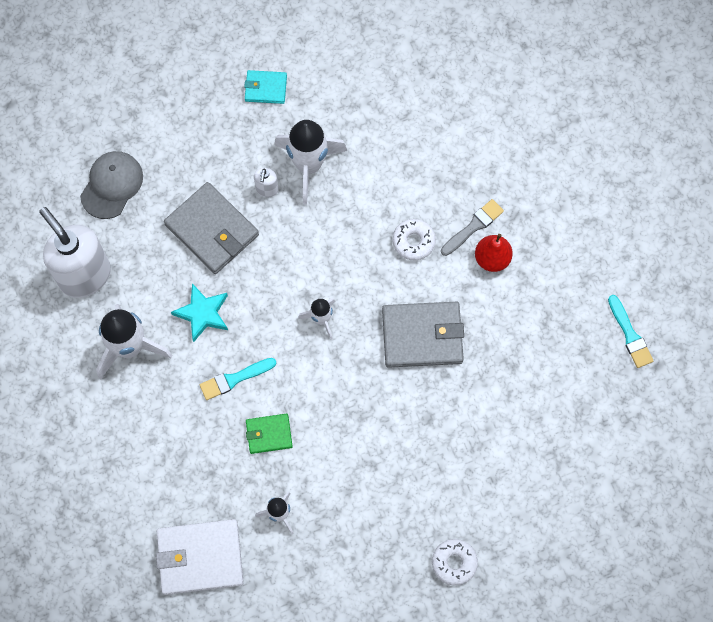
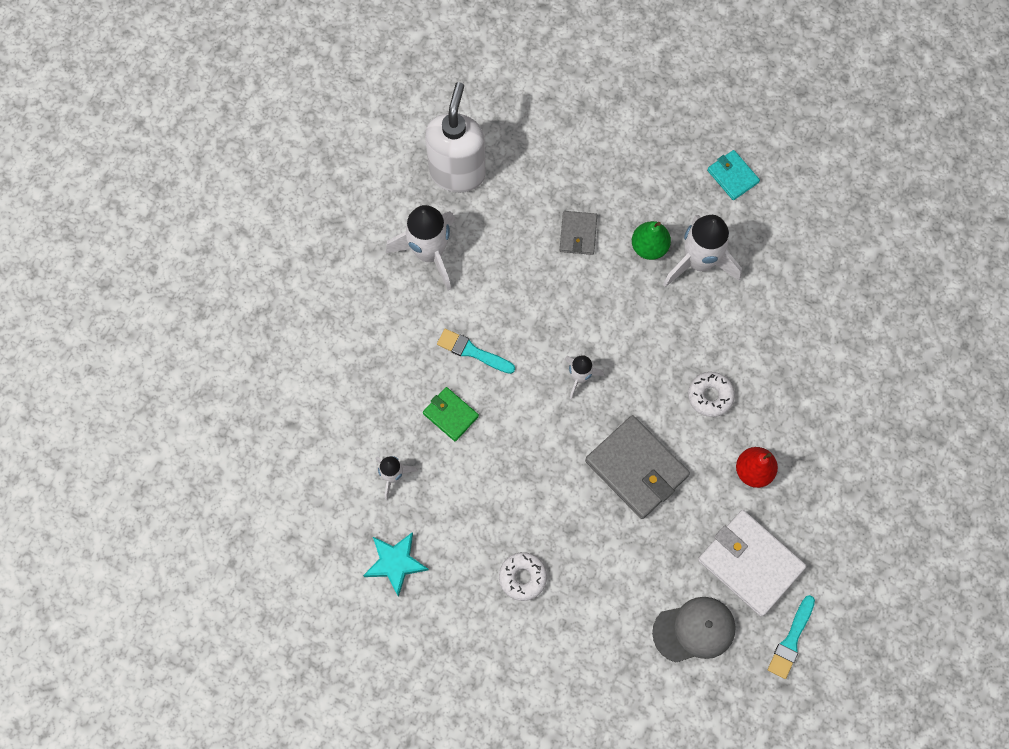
camera: 50 degrees right, 0 degrees up
(112, 185) = (547, 131): grey cap -> grey cap (694, 630)
(200, 557) = (308, 444): white wallet -> white wallet (750, 563)
(202, 313) = (504, 284): turquoise star -> turquoise star (395, 563)
(212, 230) = (578, 234): grey wallet -> grey wallet, size x0.54
(267, 189) = (649, 247): white soap dispenser -> green pear
(454, 563) = (469, 649): white donut -> white donut (522, 577)
(473, 227) = (767, 433): grey brush -> none

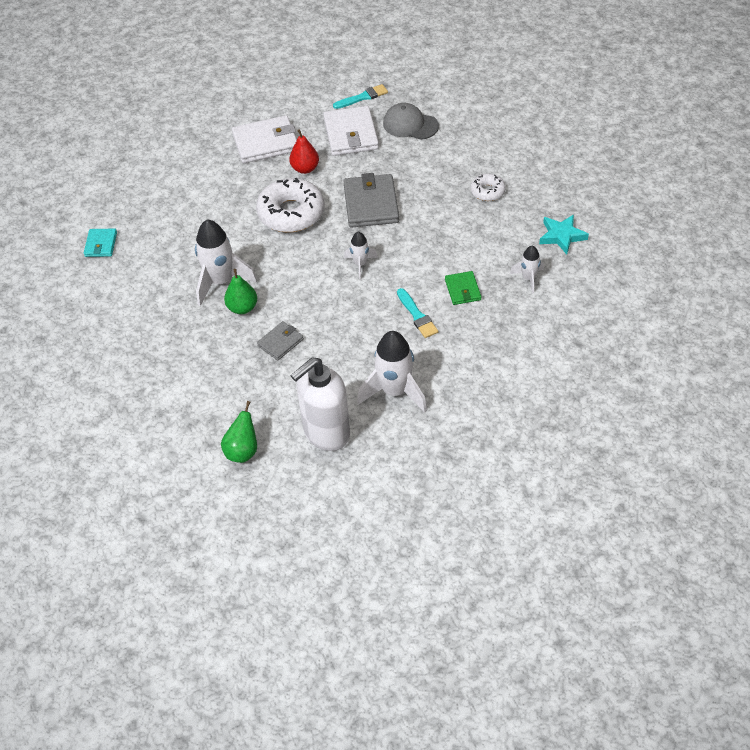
camera: 140 degrees left, 20 degrees down
(514, 110) = (243, 451): none -> green pear
(710, 396) = (291, 213): white donut -> white donut, size x1.93
(732, 176) = (144, 316): turquoise wallet -> turquoise wallet (101, 244)
(834, 480) = (265, 142): none -> white wallet

